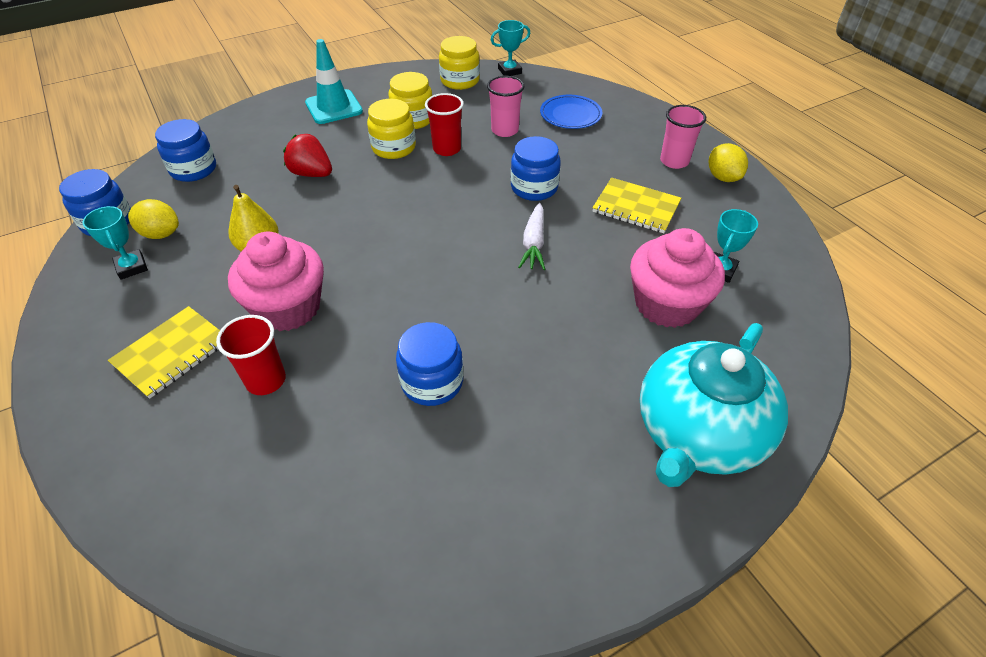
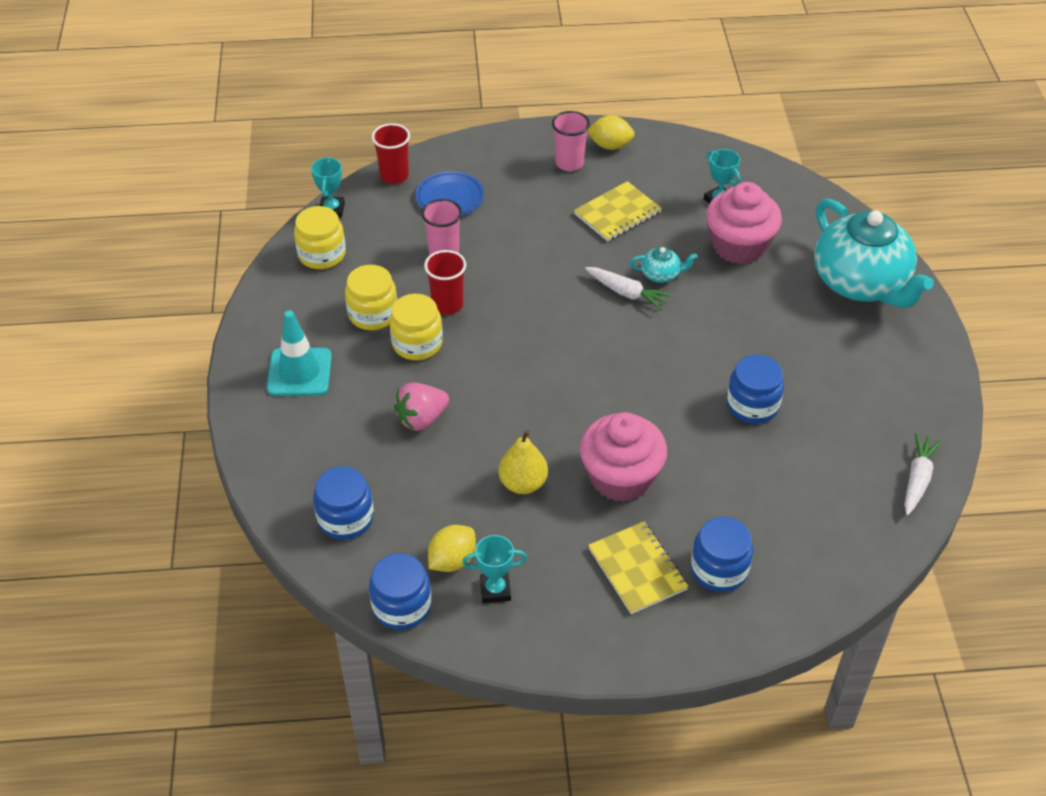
camera: 65 degrees left, 0 degrees up
(266, 380) = (702, 508): red cup -> red cup (394, 176)
(312, 173) = (421, 419): red strawberry -> pink strawberry
(384, 594) = (917, 479): none -> white carrot
(534, 188) = (550, 265): blue jar -> blue jar (719, 569)
(577, 259) = (661, 274): none -> turquoise teapot

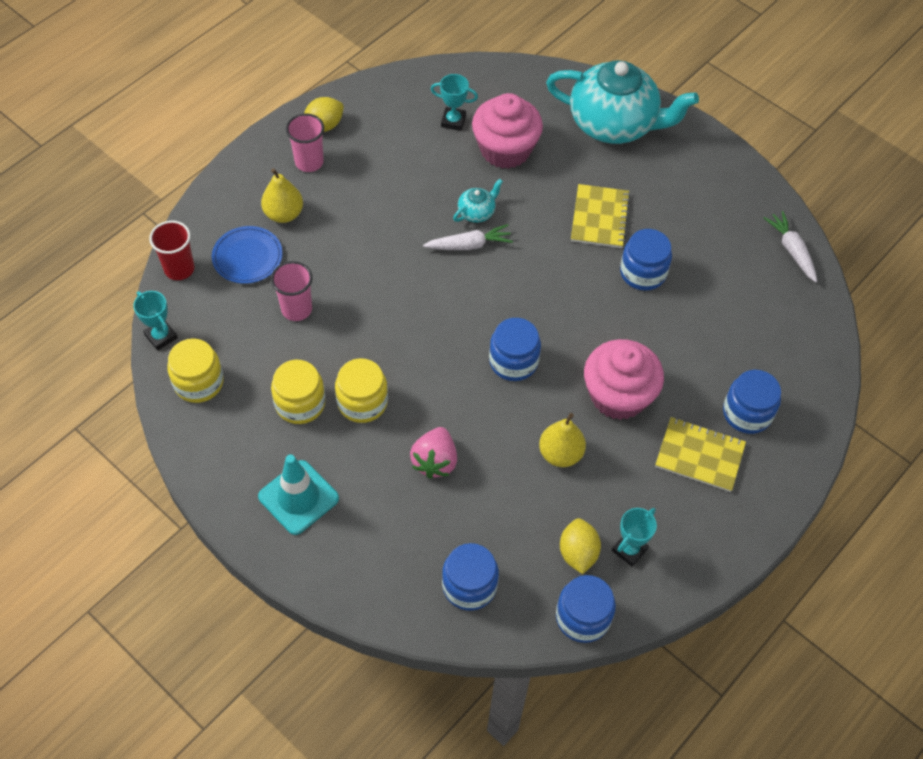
camera: 45 degrees left, 10 degrees up
(447, 304) = (349, 352): red cup -> none
(509, 186) = (284, 214): none -> yellow pear
(564, 395) = (513, 361): none -> blue jar
(617, 213) = (392, 182): yellow notebook -> yellow notebook (599, 218)

